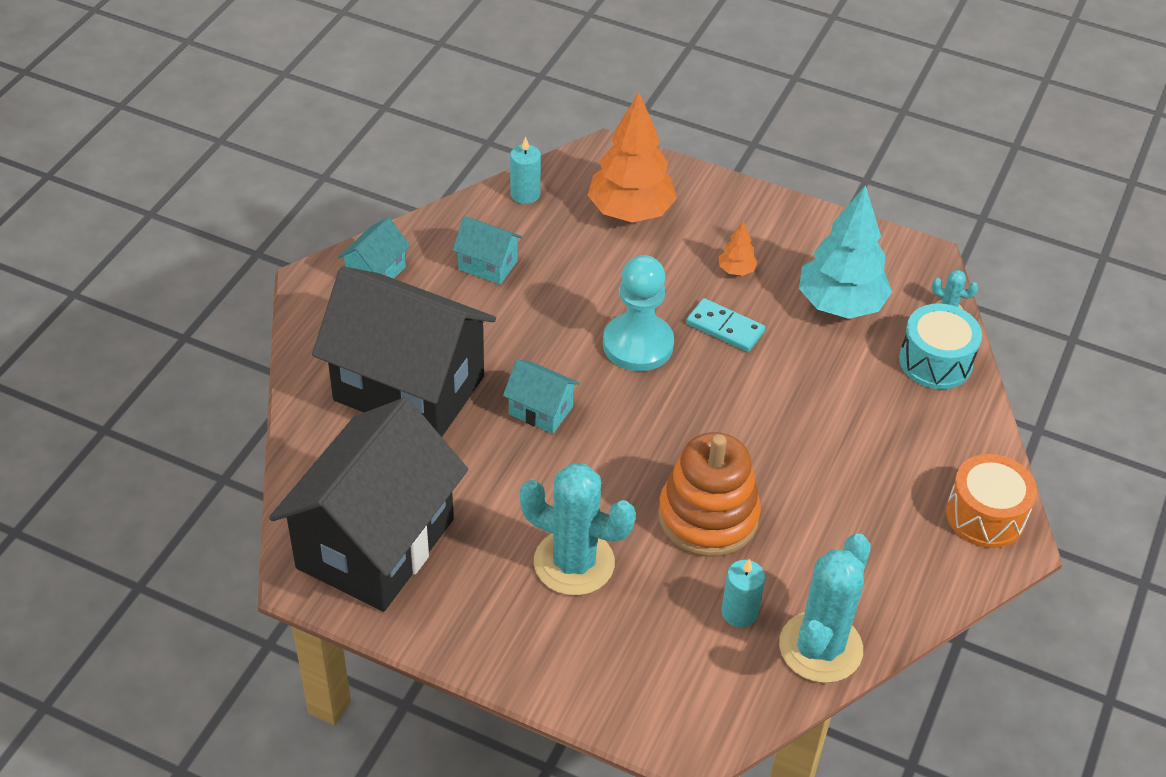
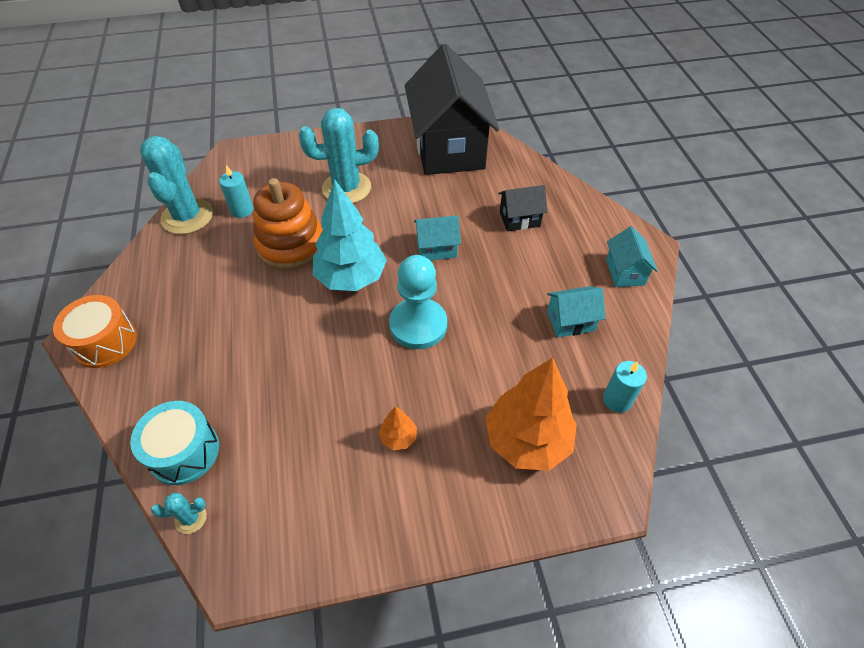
camera: 145 degrees right, 5 degrees up
(409, 388) = (519, 219): black house -> black house, size x0.42
(725, 328) = (369, 377): turquoise domino -> none
(840, 304) = (292, 459): turquoise tree -> turquoise tree (351, 278)

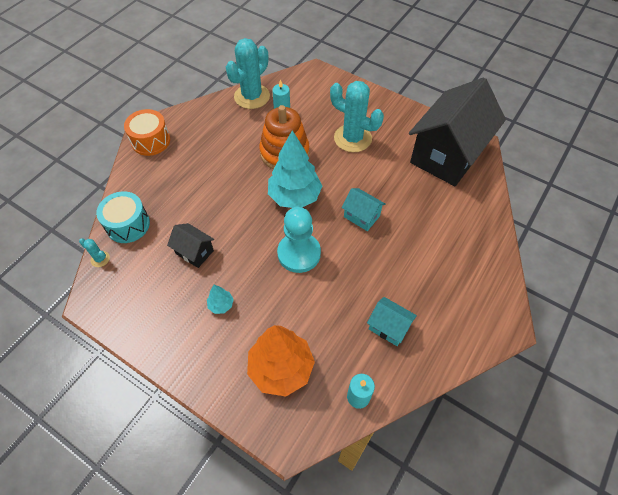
camera: 45 degrees right, 5 degrees up
(398, 437) = (221, 305): orange tree -> turquoise tree
(519, 219) = (437, 237): black house -> black house (194, 252)
(625, 272) = (465, 328): turquoise house -> none

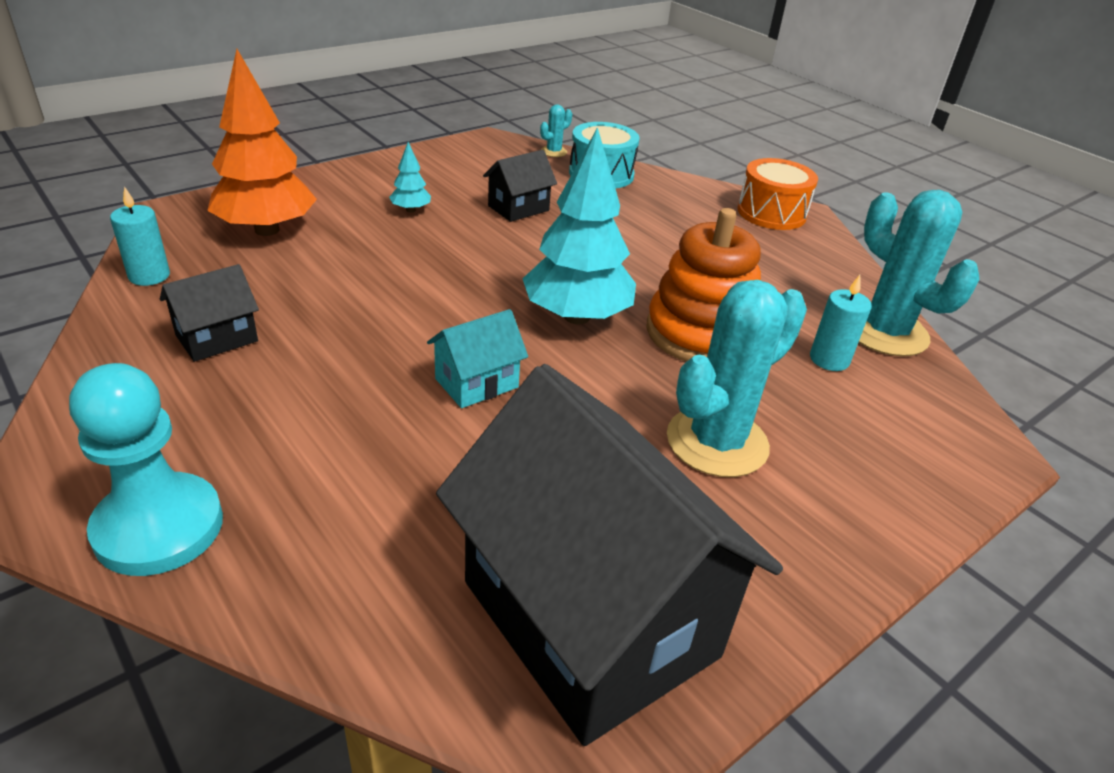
camera: 105 degrees right, 20 degrees down
(299, 253) = (445, 290): turquoise pawn -> turquoise pawn (159, 527)
(389, 327) = (217, 338): turquoise house -> black house

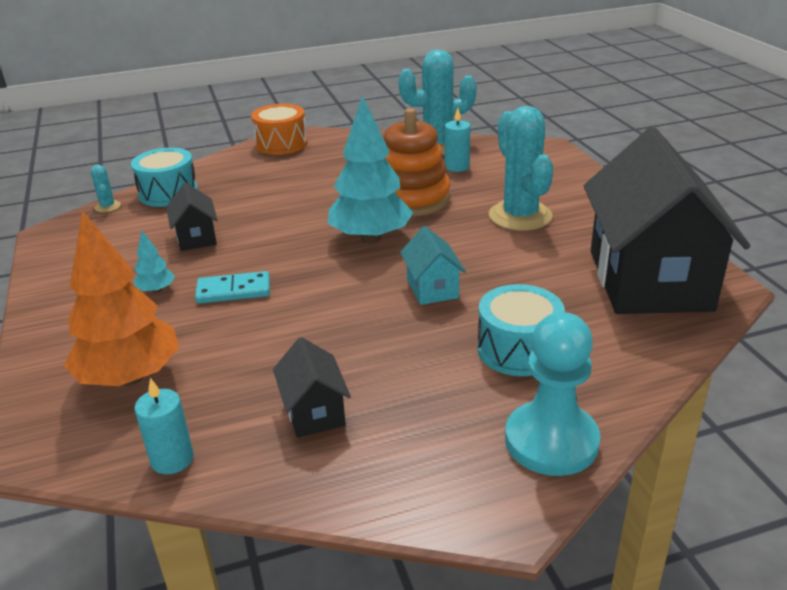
camera: 65 degrees left, 5 degrees down
(353, 477) = (518, 349): none -> turquoise drum
(424, 250) = (233, 291): none -> turquoise domino
(589, 619) = (649, 280): black house -> black house turned 75 degrees counterclockwise

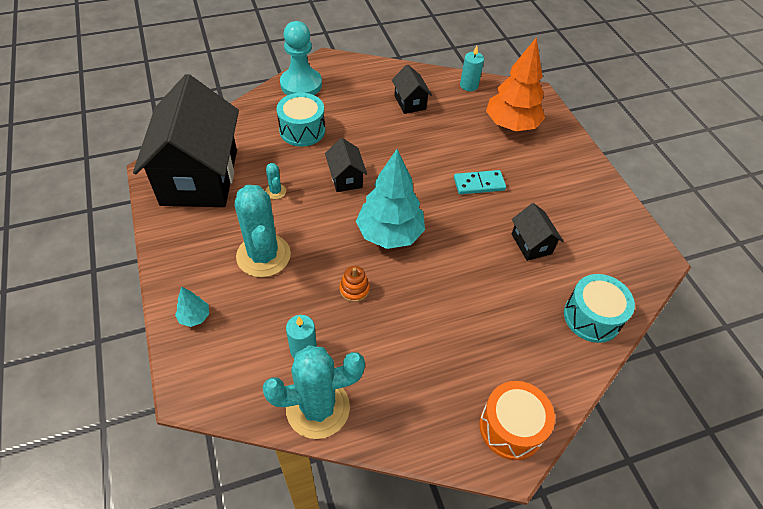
camera: 175 degrees right, 20 degrees up
(107, 206) = (637, 296): turquoise cactus -> turquoise cactus (275, 191)
(156, 290) = (532, 187): turquoise tree -> turquoise tree (194, 317)
(412, 199) = (354, 289): orange stacking toy -> orange stacking toy, size x0.43
(432, 288) = (346, 178): turquoise house -> black house

